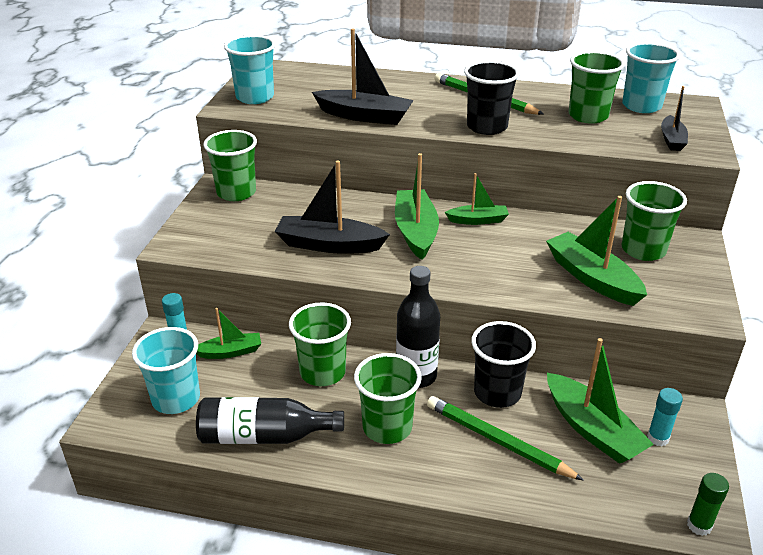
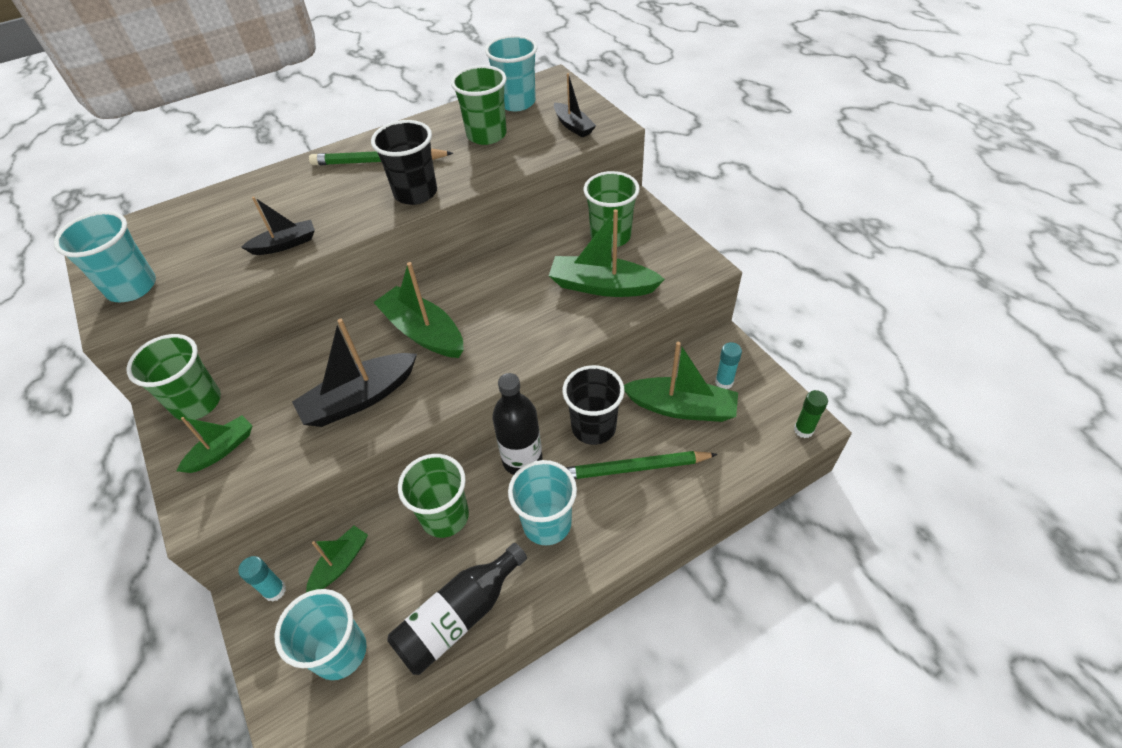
camera: 40 degrees left, 15 degrees up
(364, 116) = (285, 244): black boat -> black boat, size x0.59
(387, 427) = (547, 523): green cup -> turquoise cup
(478, 220) = (463, 286): green boat -> green boat (222, 450)

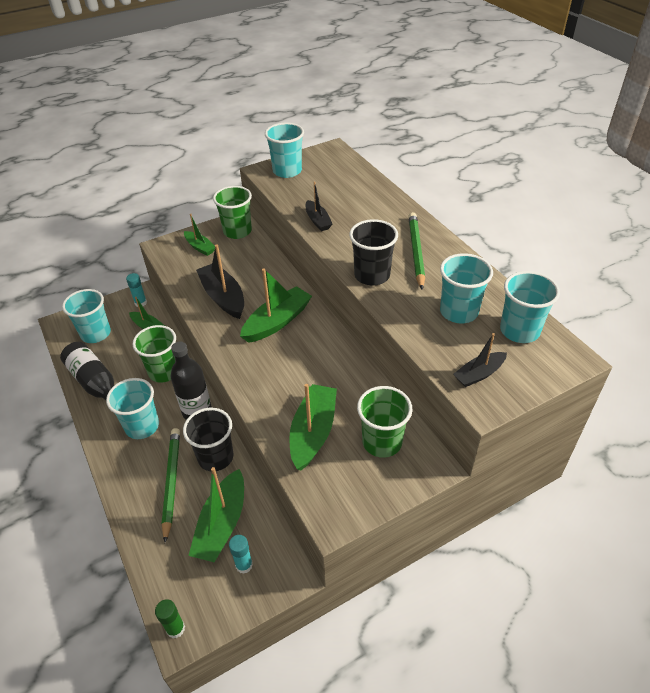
camera: 90 degrees right, 5 degrees down
(486, 135) = (458, 312): green cup -> turquoise cup

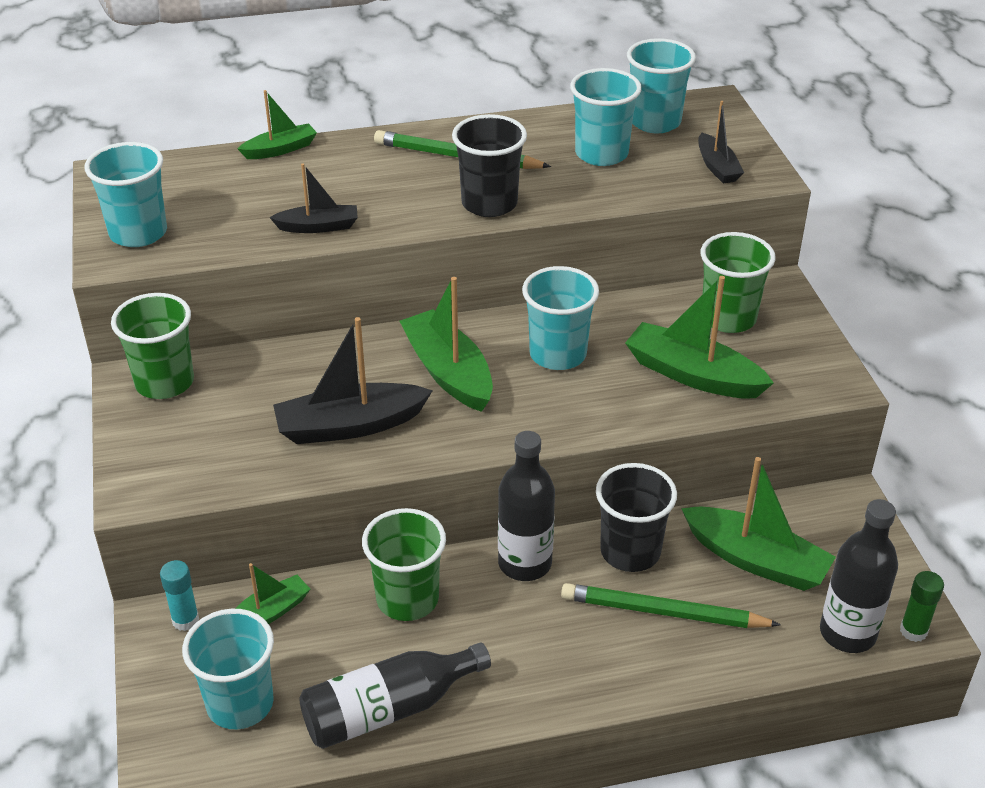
camera: 75 degrees left, 5 degrees down
(142, 426) = (530, 642): turquoise cup -> turquoise cup (558, 354)
(168, 586) = (847, 633): none -> black bottle
(200, 247) = (179, 439): green boat -> green boat (280, 149)
(244, 565) = (827, 545): turquoise glue stick -> none

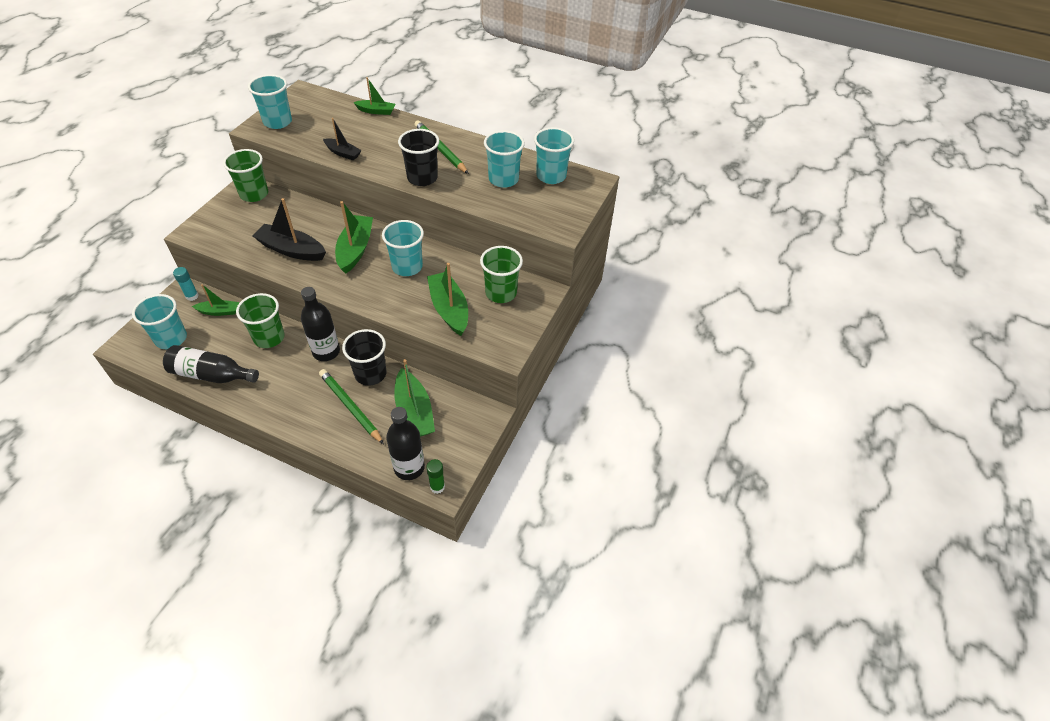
camera: 35 degrees right, 10 degrees up
(717, 167) = (547, 213): black boat -> none

